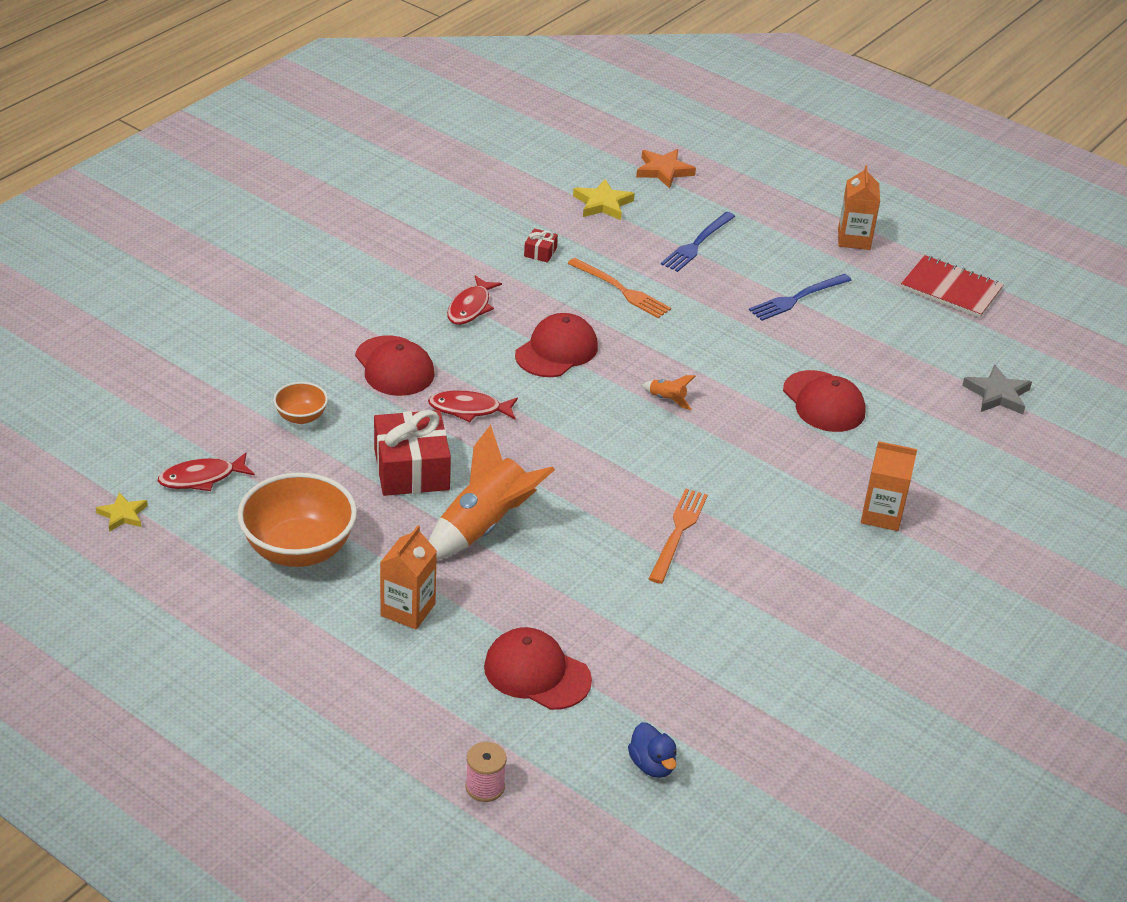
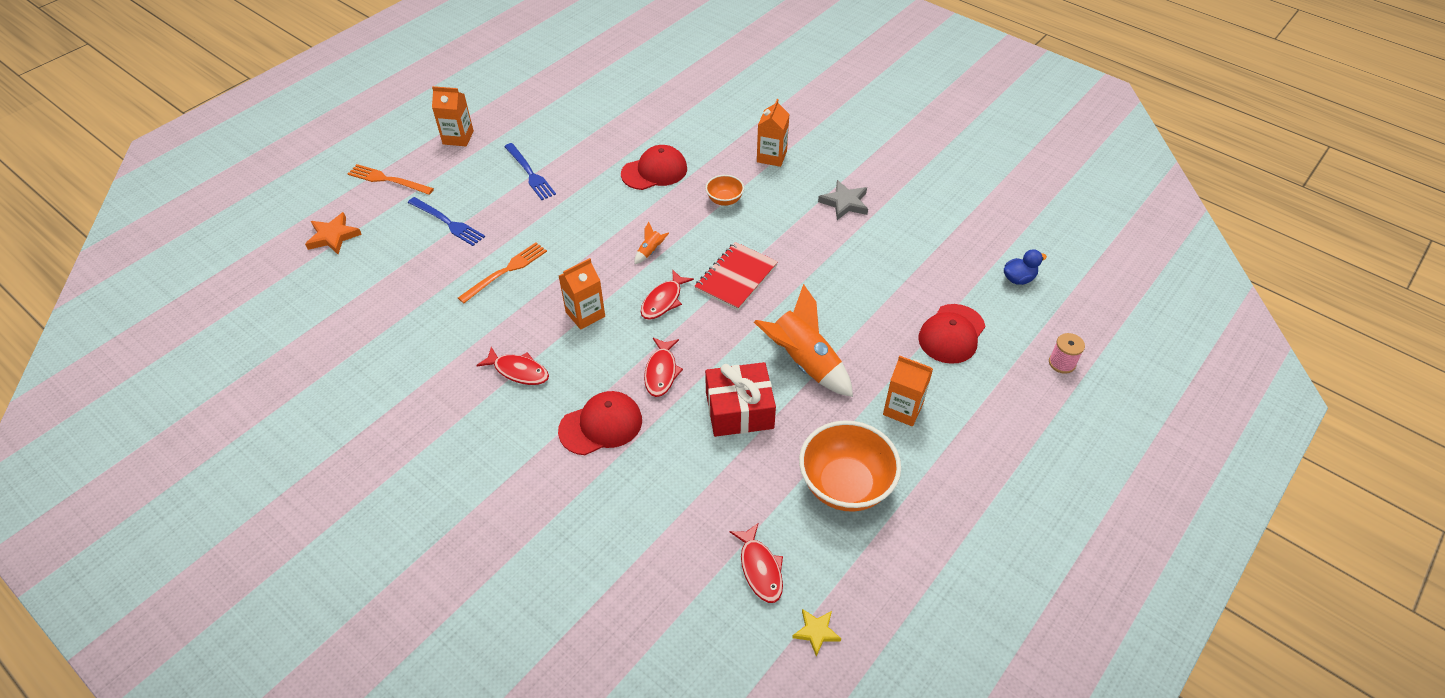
camera: 85 degrees left, 10 degrees up
(301, 417) = (671, 494): orange bowl -> orange bowl (724, 200)
(540, 252) = (442, 322): red gift -> none
(556, 350) = (585, 314): red cap -> orange carton
(582, 410) = (663, 301): none -> red fish
(603, 204) = (375, 278): yellow star -> none
(678, 532) = (799, 254): orange fork -> orange fork (388, 180)
(951, 289) = (528, 98): red notebook -> red notebook (736, 278)
(997, 394) = (648, 93): grey star -> grey star (845, 203)

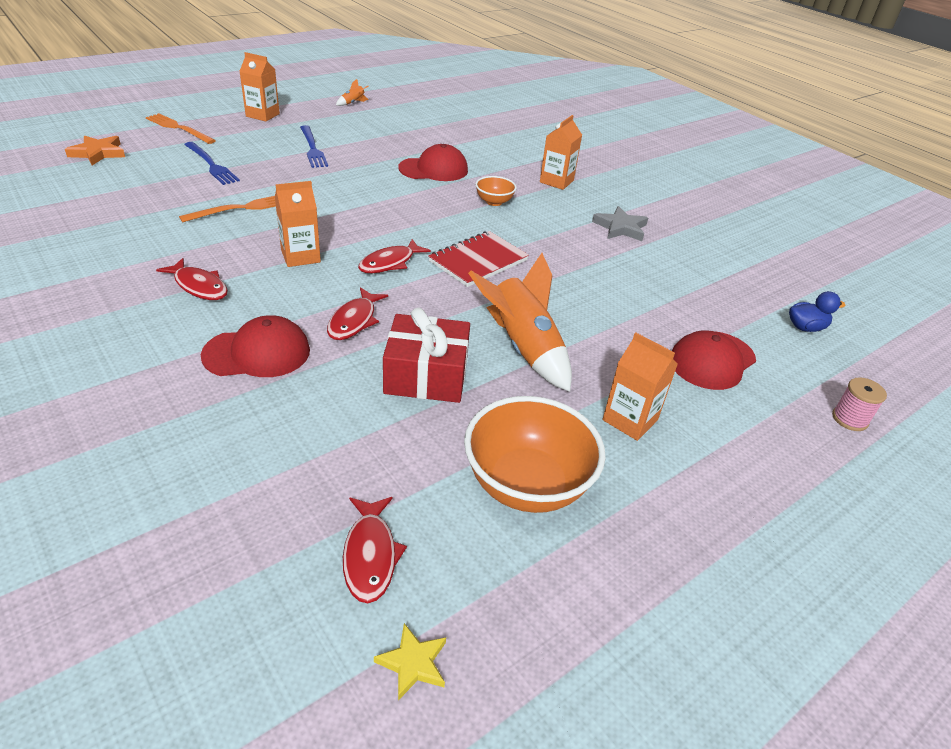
camera: 10 degrees right, 10 degrees down
(650, 251) = (397, 223): orange rocket -> orange rocket (353, 103)

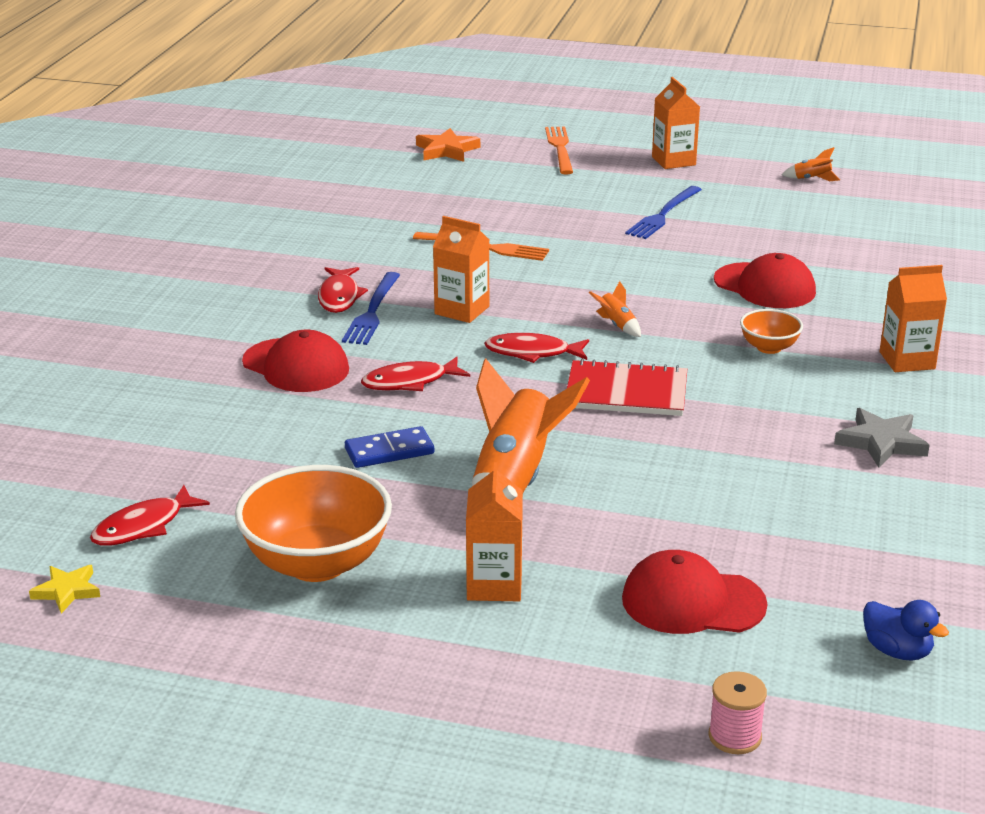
camera: 55 degrees right, 10 degrees down
(211, 165) = (528, 196): blue fork -> blue fork (372, 311)
(403, 223) = (617, 325): none -> orange rocket
(426, 375) = (389, 451): red gift -> blue domino

